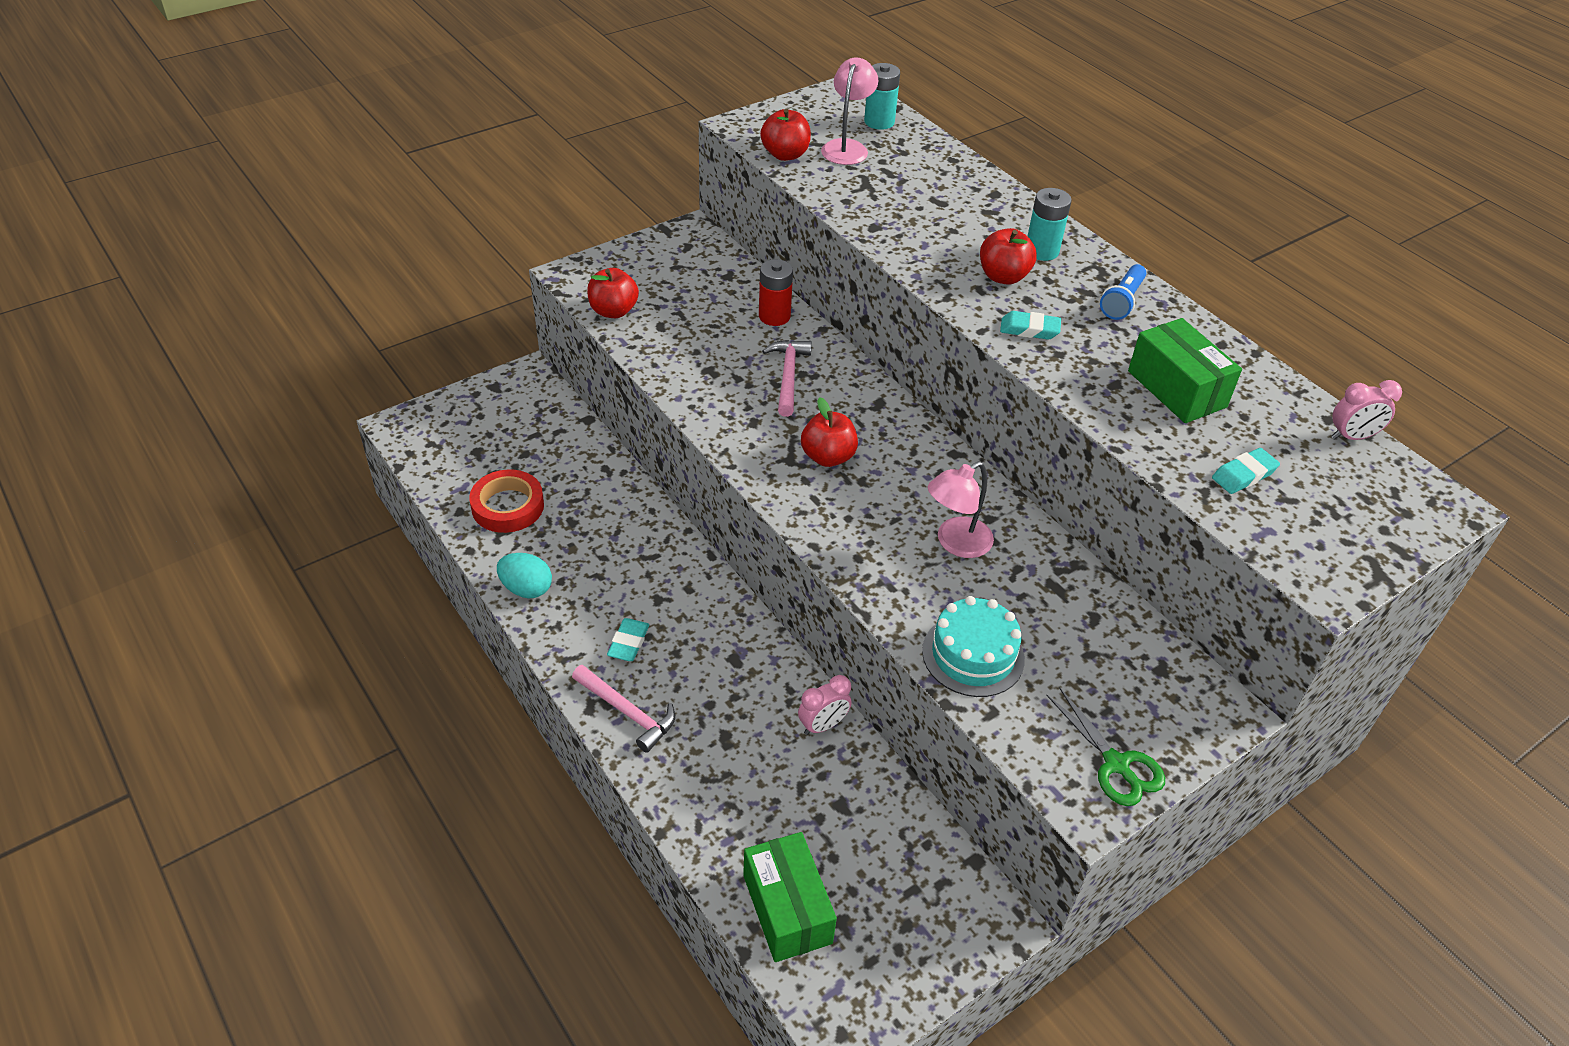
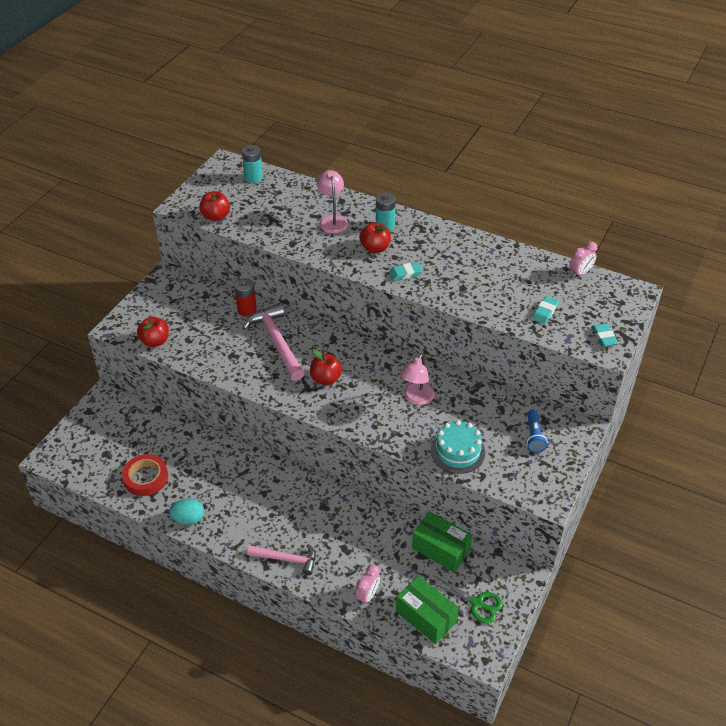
camera: 25 degrees left, 0 degrees up
(628, 643) = (263, 523): turquoise eraser -> turquoise eraser (603, 337)
(788, 376) = (276, 342): pink hammer -> pink hammer, size x1.60
(823, 725) = (388, 520): pink clock -> pink clock (367, 595)
(847, 147) = (246, 200): pink lamp -> pink lamp (332, 220)
(1116, 764) = (549, 475): green scissors -> green scissors (477, 603)
(1122, 301) = (440, 240): blue flashlight -> blue flashlight (534, 436)
(1176, 389) = (491, 279): green box -> green box (441, 549)

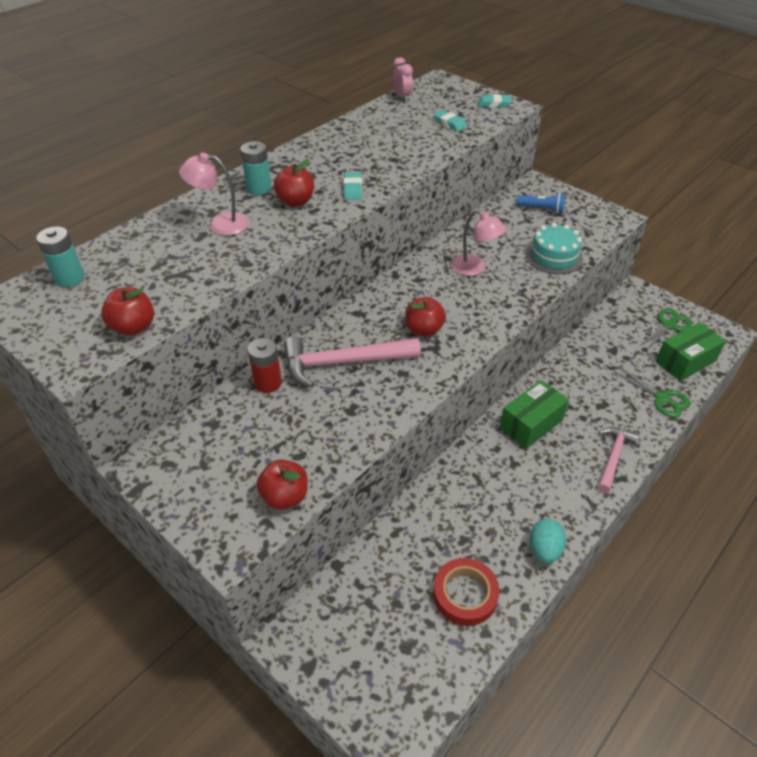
camera: 75 degrees left, 0 degrees up
(367, 595) = (661, 398): pink clock -> green scissors
(441, 549) = (606, 335): green box -> green box (531, 424)

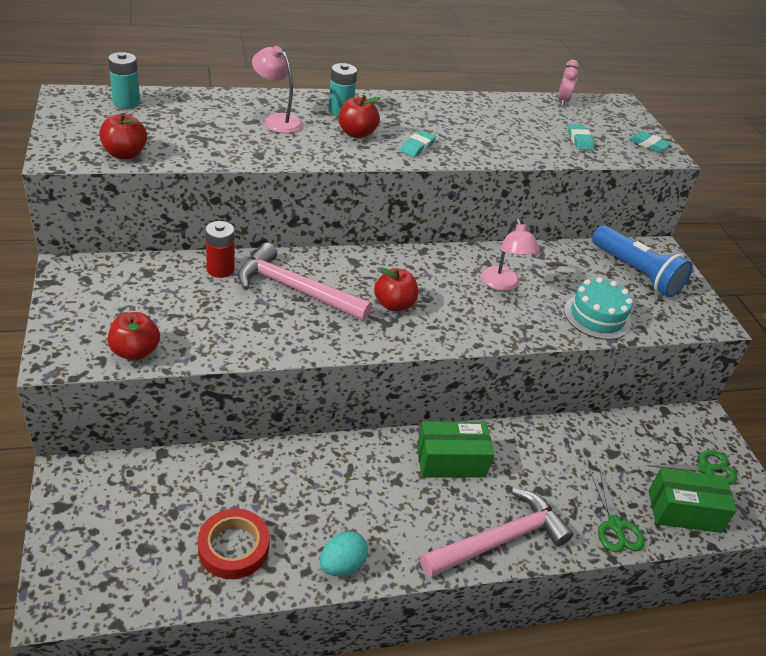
camera: 30 degrees right, 5 degrees down
(541, 209) = (636, 272): blue flashlight -> blue flashlight, size x1.81
(613, 457) = (500, 540): pink hammer -> pink hammer, size x1.60

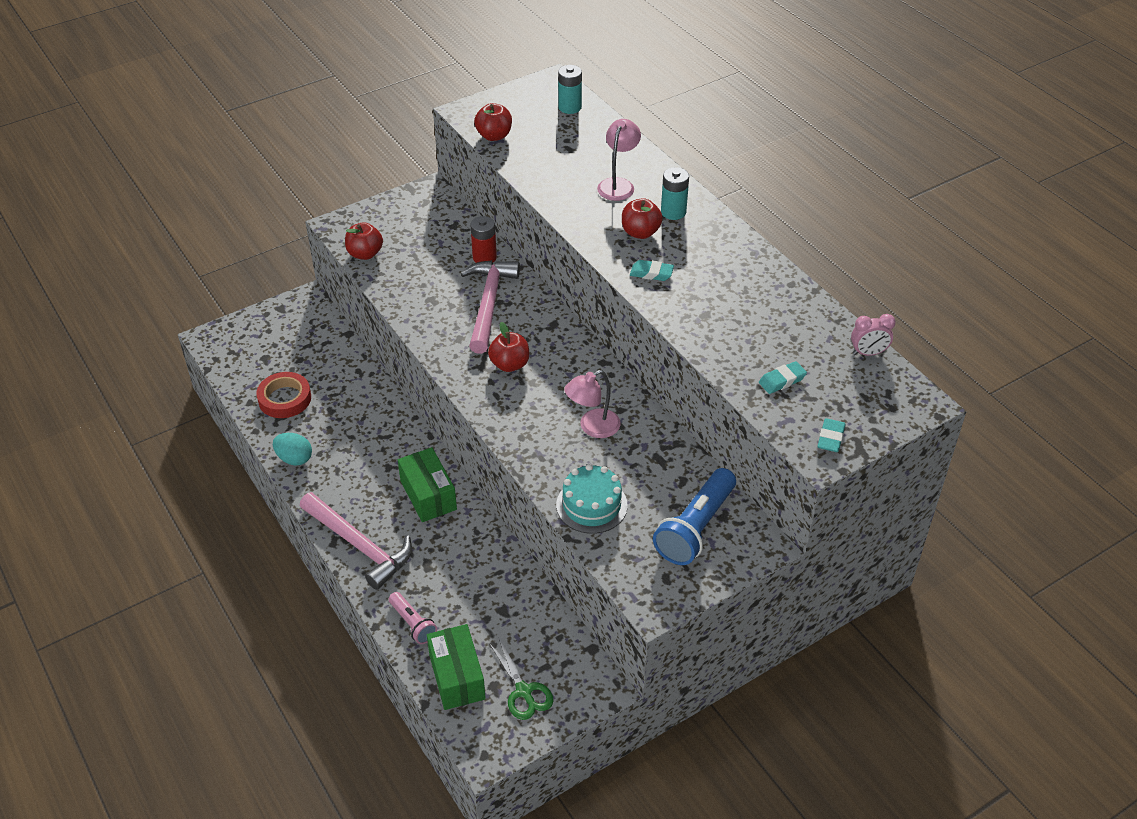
camera: 75 degrees right, 5 degrees up
(615, 525) = (413, 623): green scissors -> pink flashlight

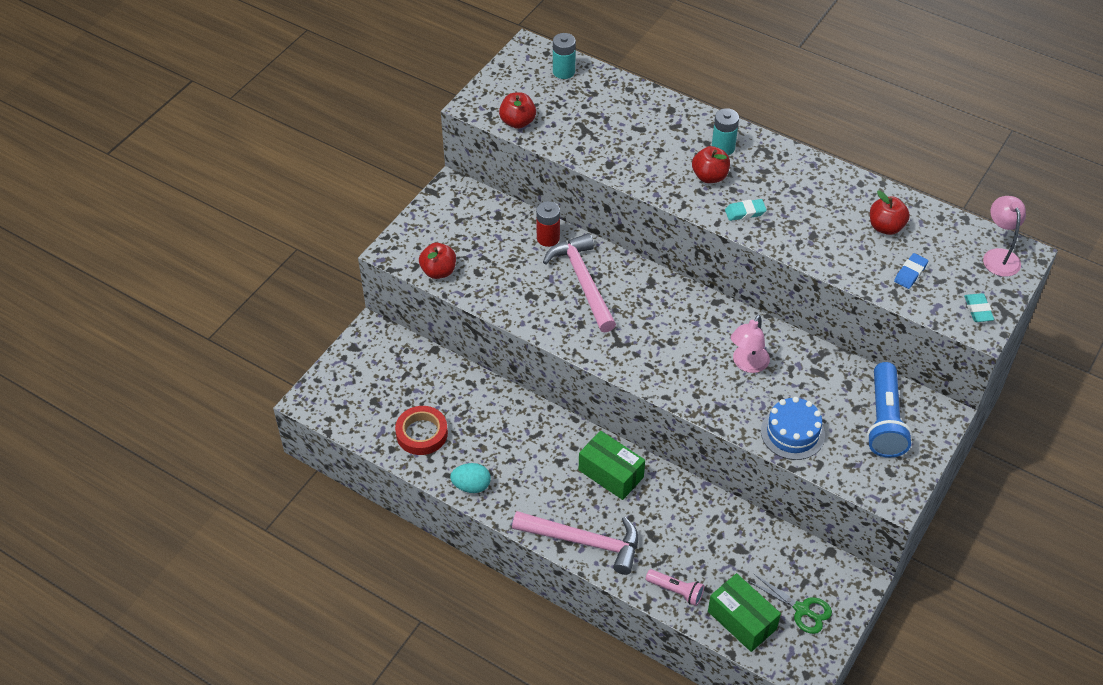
camera: 25 degrees left, 5 degrees up
(509, 364) = (640, 332): red apple -> red apple (885, 227)
(591, 505) = (792, 433): turquoise cake -> blue cake
(618, 184) = (659, 136): pink lamp -> pink lamp (999, 256)
(782, 380) = (910, 273): turquoise eraser -> blue eraser
(868, 353) = (958, 225): pink clock -> none

